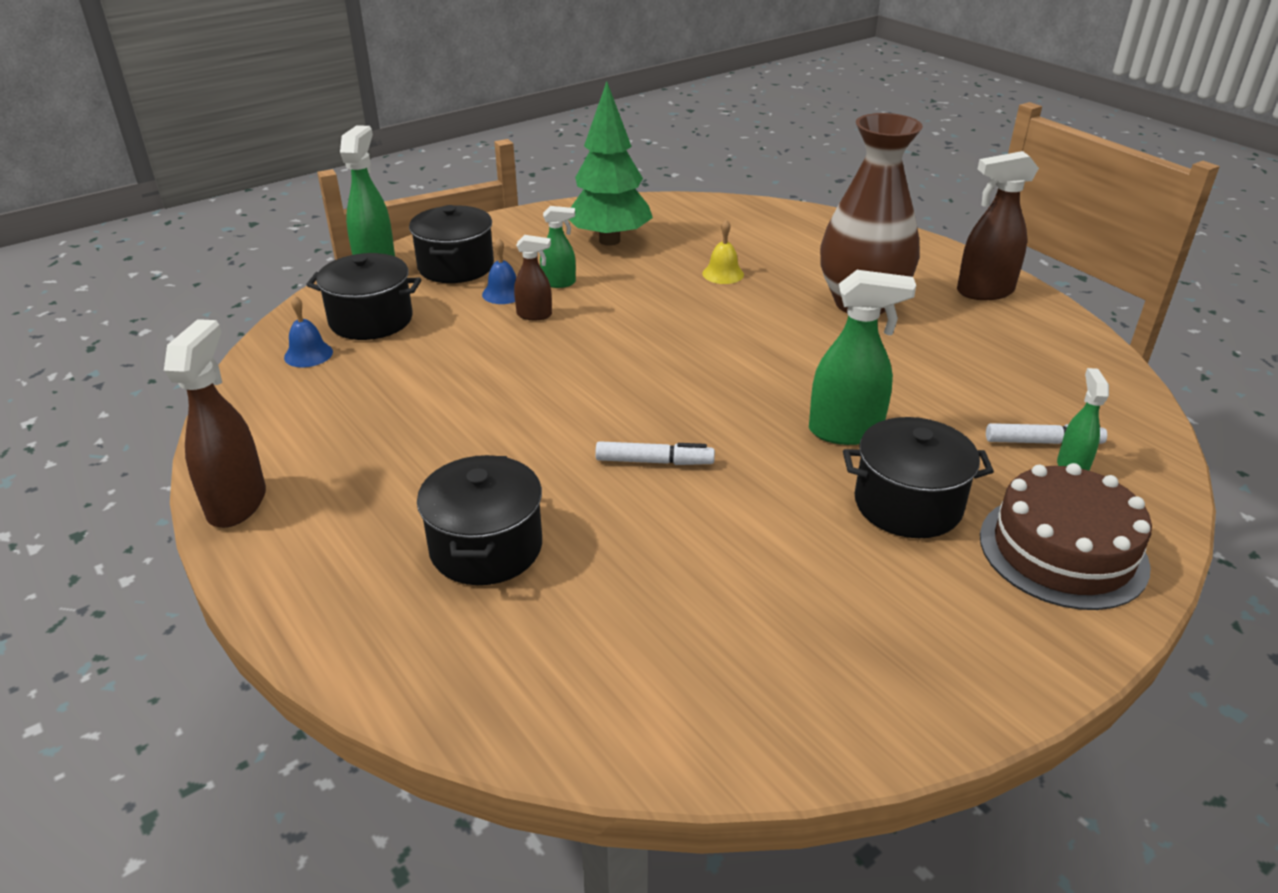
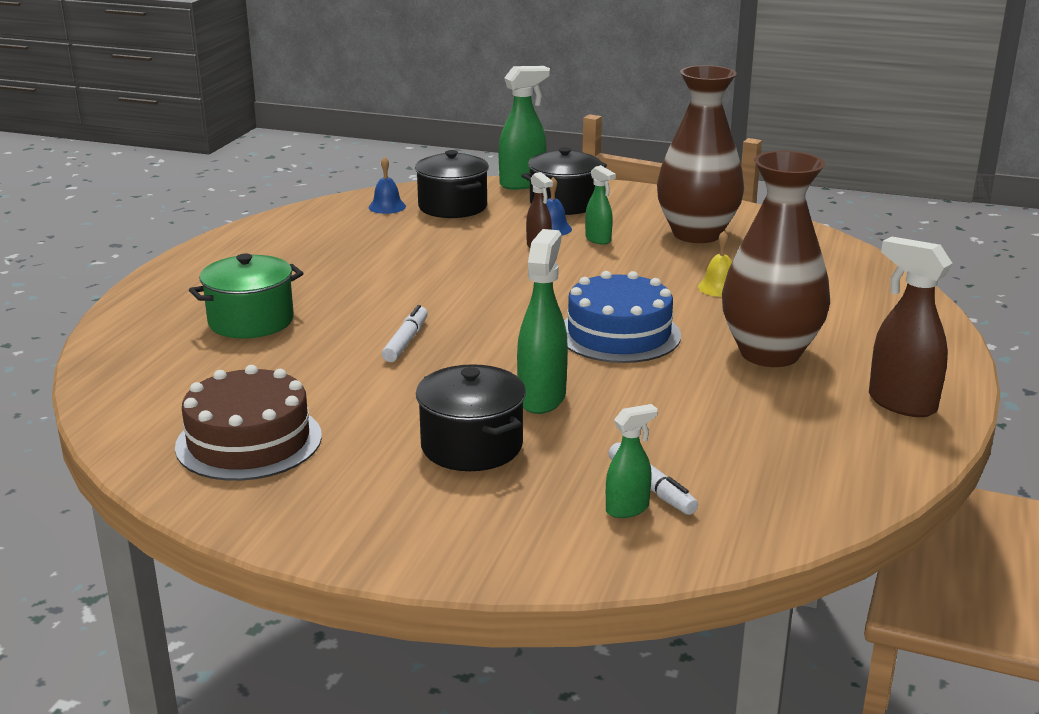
camera: 55 degrees right, 10 degrees down
(237, 503) = (217, 247): brown spray bottle -> none
(486, 547) = (251, 321): black pot -> green pot
(609, 240) = (697, 234): green tree -> brown vase
(654, 462) = (406, 341): white marker -> white marker turned 135 degrees counterclockwise
(760, 349) = (619, 334): none -> blue cake
(846, 432) = (542, 398): green spray bottle -> green spray bottle turned 135 degrees counterclockwise
(1063, 551) = (488, 527): brown cake -> brown cake (249, 441)

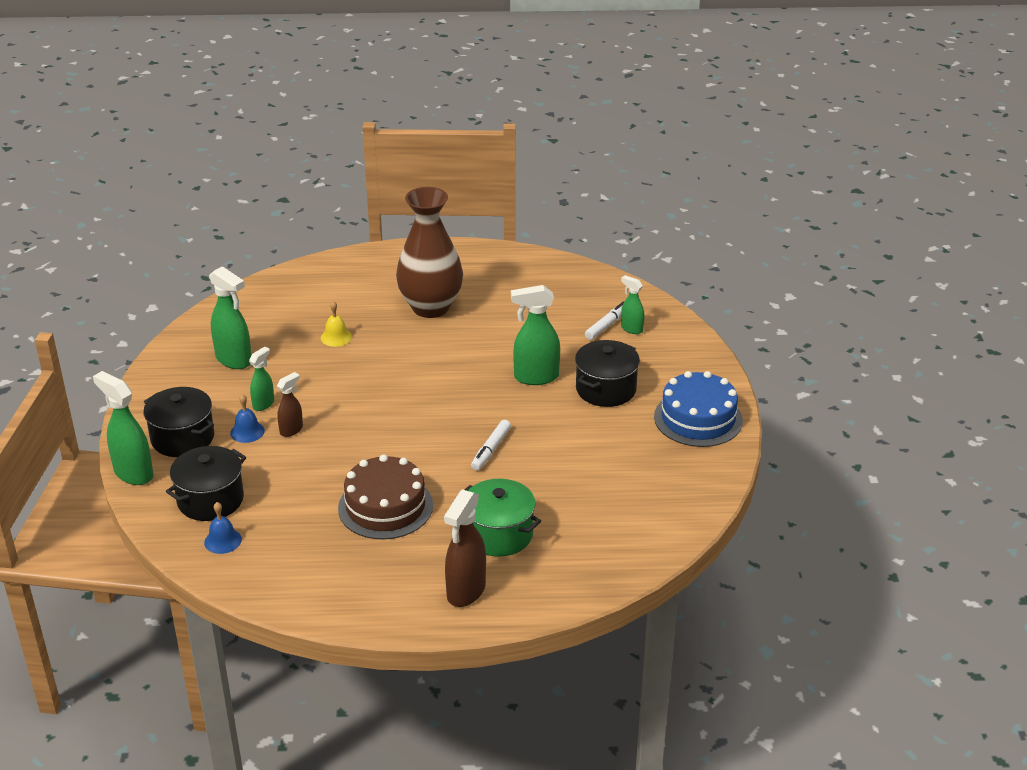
camera: 110 degrees left, 10 degrees up
(249, 441) = (655, 472): brown cake -> brown cake (385, 506)
(406, 341) = (490, 450): white marker -> white marker turned 60 degrees counterclockwise
(619, 334) = (432, 365): blue cake -> blue cake (698, 418)
(697, 234) = (234, 360): brown vase -> green spray bottle
(901, 403) = (470, 262): brown spray bottle -> brown spray bottle (465, 591)

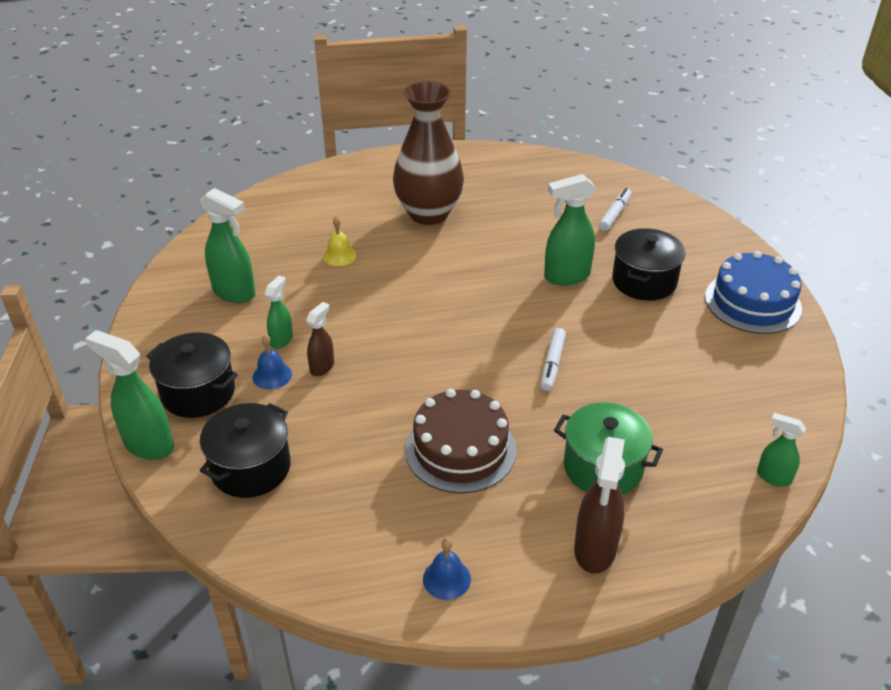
camera: 10 degrees left, 5 degrees up
(223, 541) = (280, 521): blue bell -> blue bell (446, 579)
(631, 329) = (640, 215): green spray bottle -> green spray bottle (773, 477)

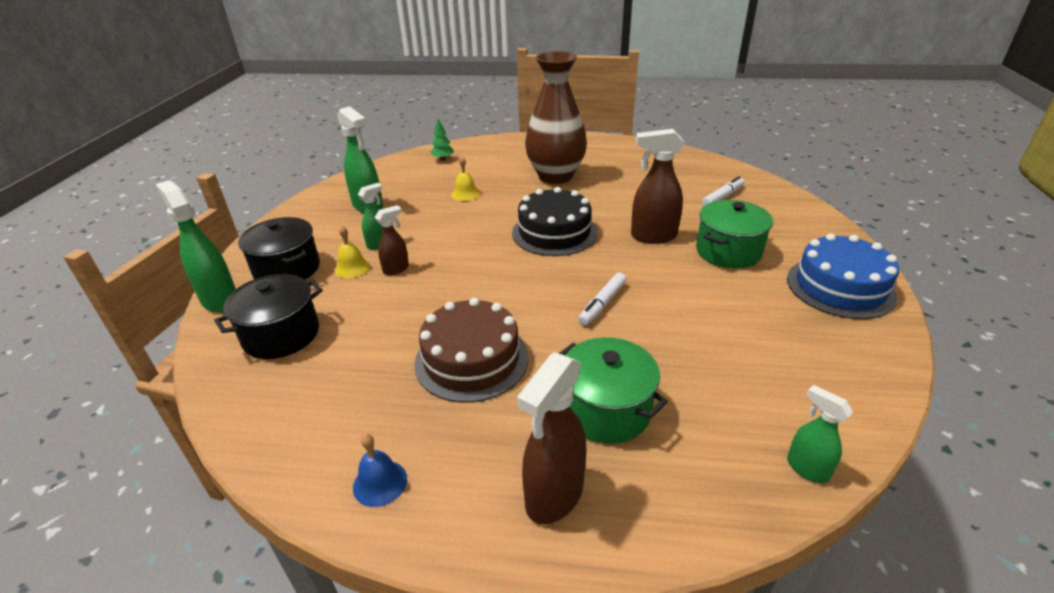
camera: 20 degrees right, 5 degrees down
(272, 375) = (352, 268): blue bell -> yellow bell
(281, 209) = (443, 159): none -> green tree
(465, 290) = (554, 232): none -> black cake
(566, 276) = (653, 236): green spray bottle -> brown spray bottle
(644, 281) = (728, 251): black pot -> green pot

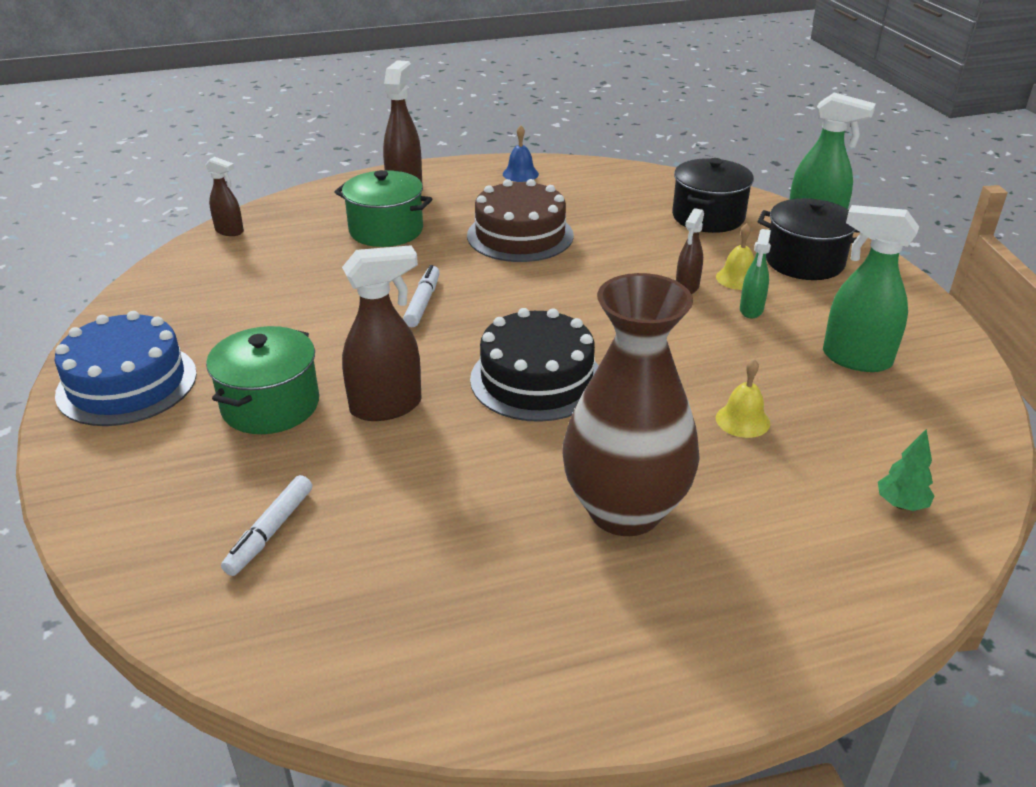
camera: 155 degrees right, 0 degrees up
(806, 468) = (229, 231): green spray bottle -> brown spray bottle

